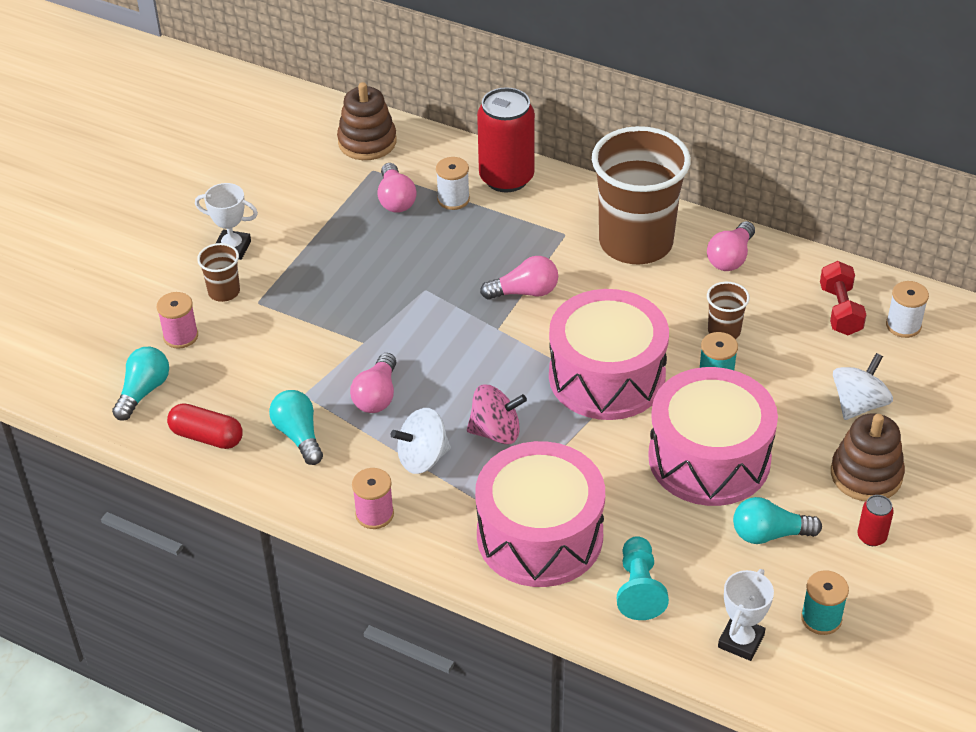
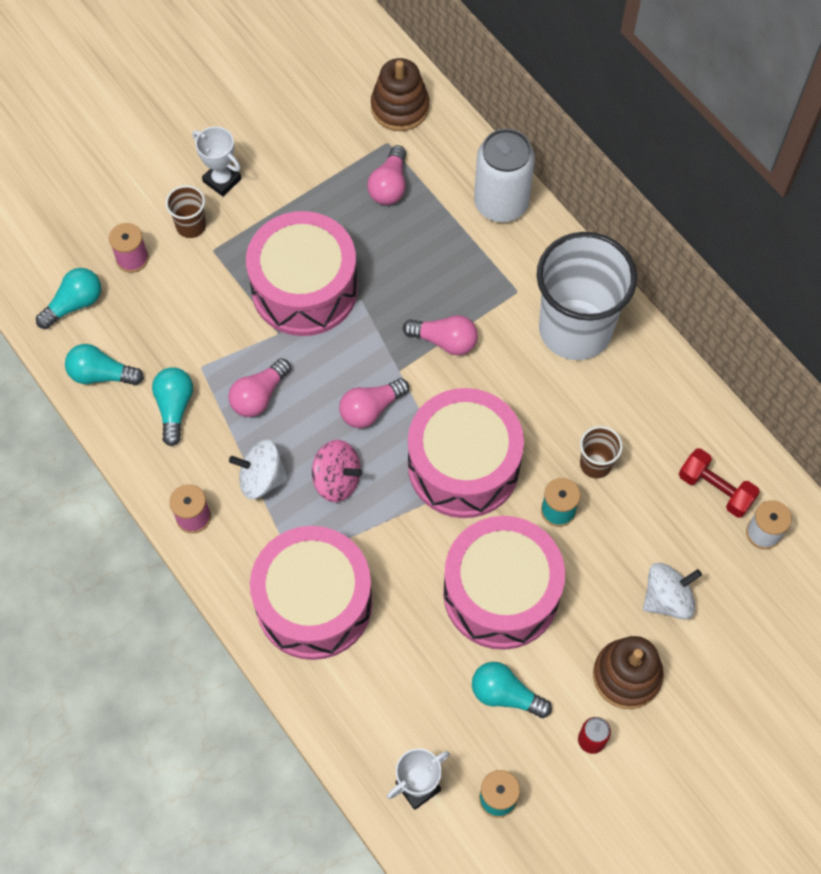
camera: 25 degrees right, 20 degrees up
(207, 436) = (101, 374): red capsule -> turquoise light bulb
(366, 300) = (304, 288): none -> pink drum
(453, 199) = (440, 208): white spool -> none
(506, 178) = (501, 203): red can -> white can
(635, 242) = (575, 329): brown cup -> white cup
(639, 588) = (365, 695): turquoise pawn -> none
(730, 258) = (651, 385): pink light bulb -> pink light bulb (370, 409)
(840, 310) = (715, 489): red dumbbell -> red dumbbell turned 75 degrees counterclockwise

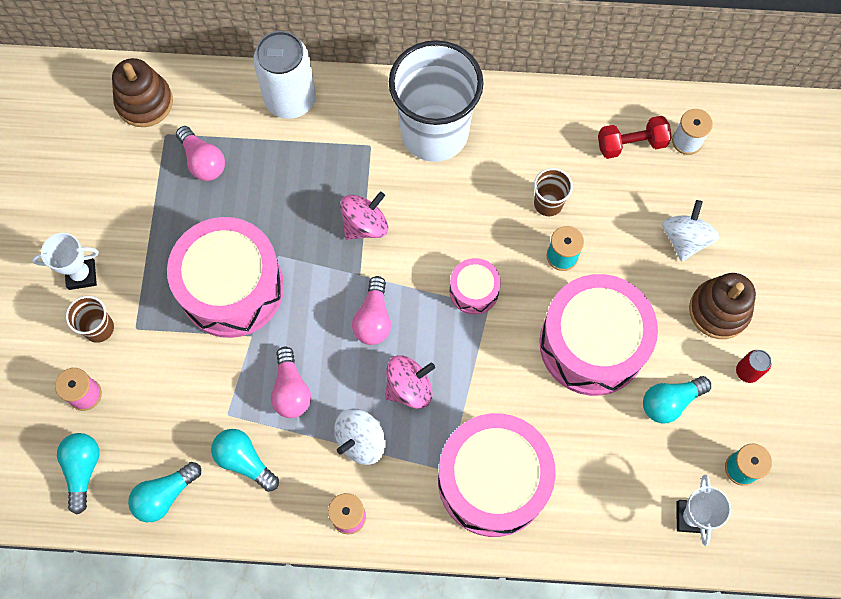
camera: 50 degrees left, 5 degrees up
(445, 341) = (365, 225): pink light bulb -> pink spinning top
(463, 465) = (474, 291): pink drum -> pink drum, size x0.47

